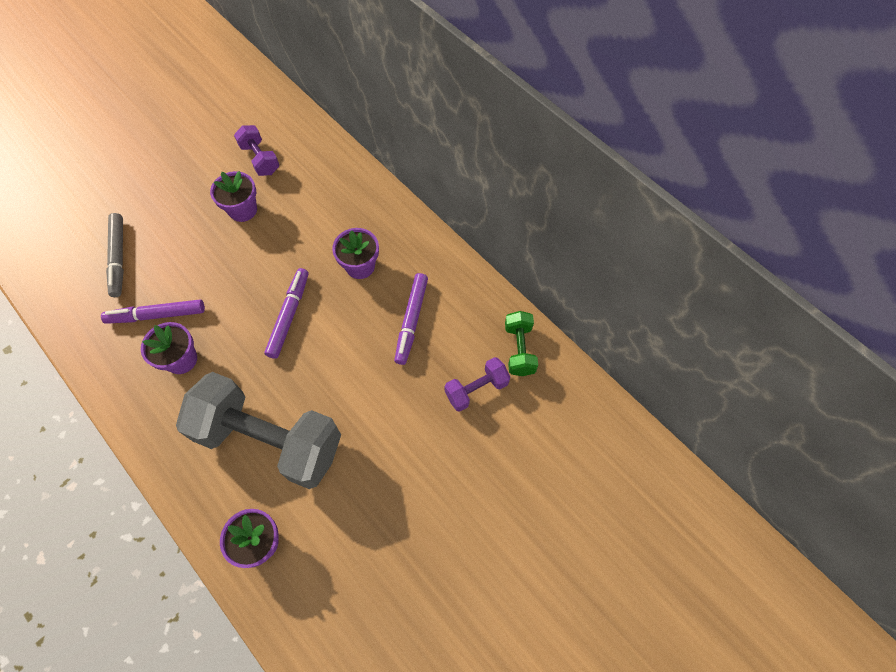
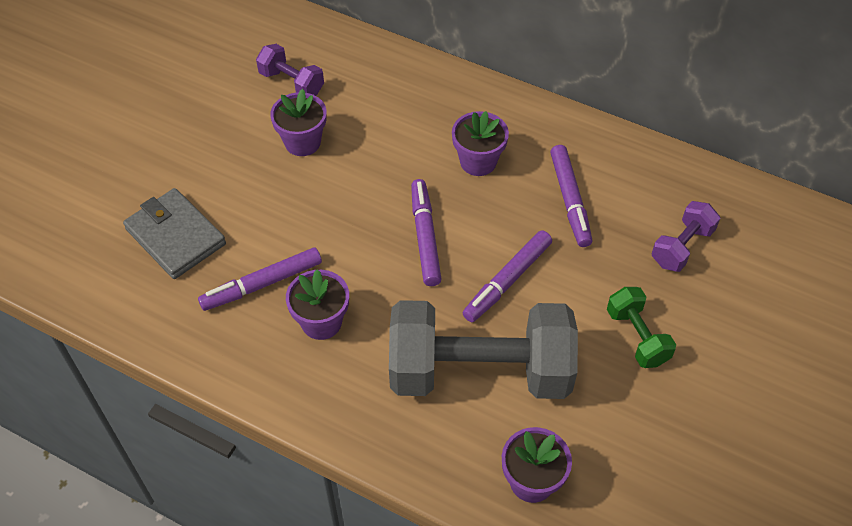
camera: 20 degrees left, 10 degrees down
(119, 257) = (175, 236): grey marker -> grey wallet
(329, 372) = (507, 281): none -> purple marker
(519, 349) = (704, 193): green dumbbell -> green dumbbell (637, 337)

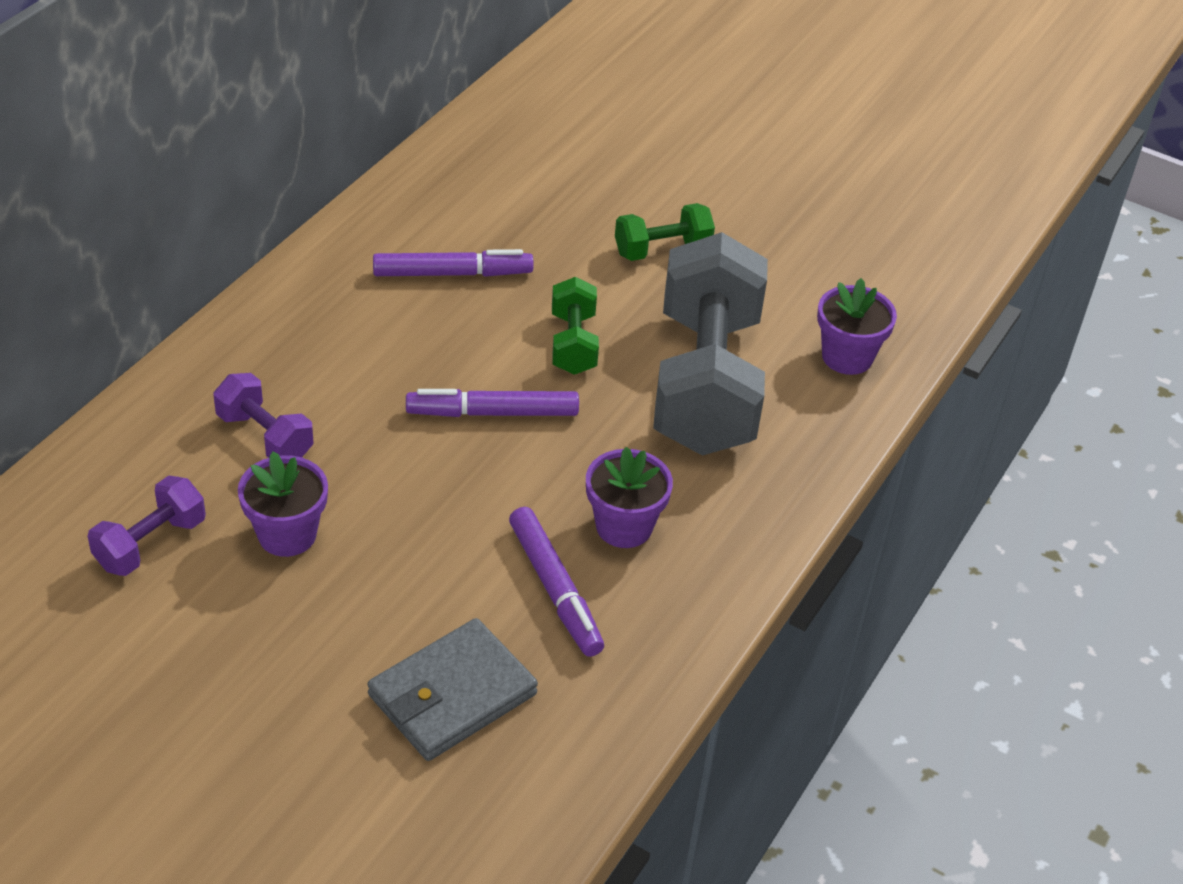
camera: 90 degrees left, 10 degrees down
(478, 162) = (368, 349): purple flower pot -> none
(507, 281) = (573, 344): purple marker -> green dumbbell
(682, 247) = (538, 195): purple dumbbell -> purple dumbbell (265, 436)

